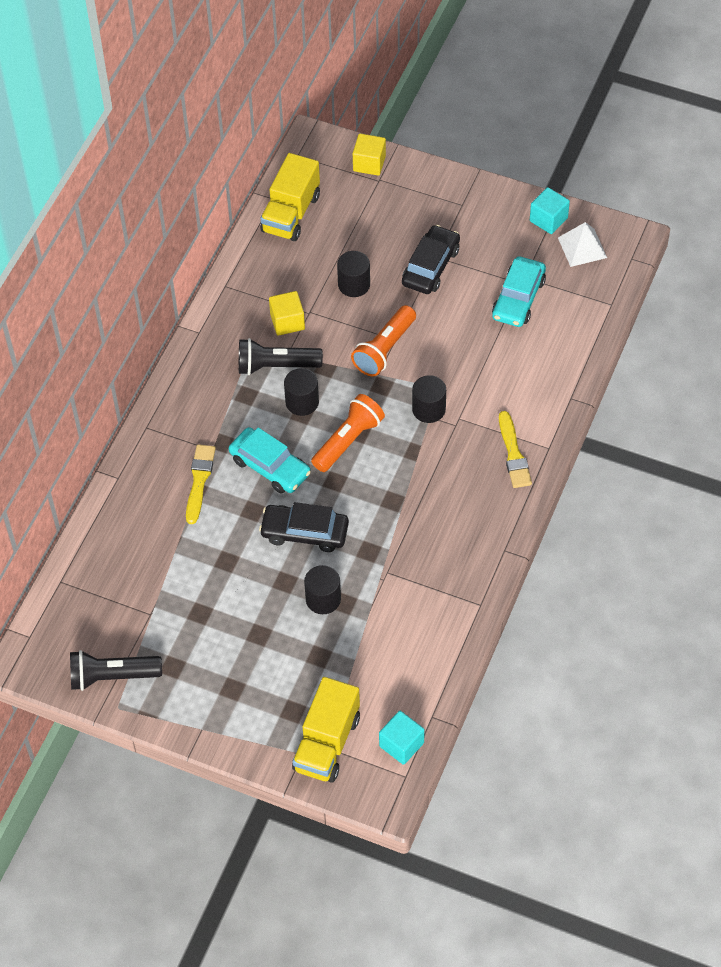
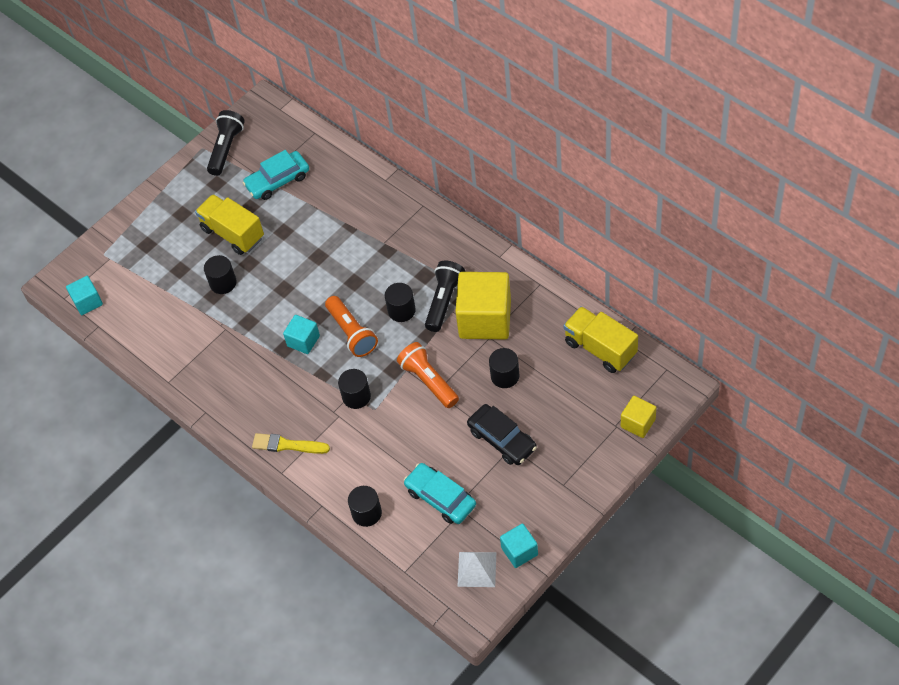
camera: 115 degrees right, 0 degrees up
(199, 481) = (359, 229): yellow brush -> none
(270, 466) = (351, 276): turquoise car -> turquoise car (277, 180)
(287, 322) = (485, 319): yellow cube -> yellow cube, size x1.96
(305, 532) = (283, 285): black car -> none
(327, 743) = (112, 258): yellow truck -> yellow truck (233, 233)
(375, 485) = (303, 341): none -> turquoise cube
(562, 355) = (367, 513): none -> black cylinder

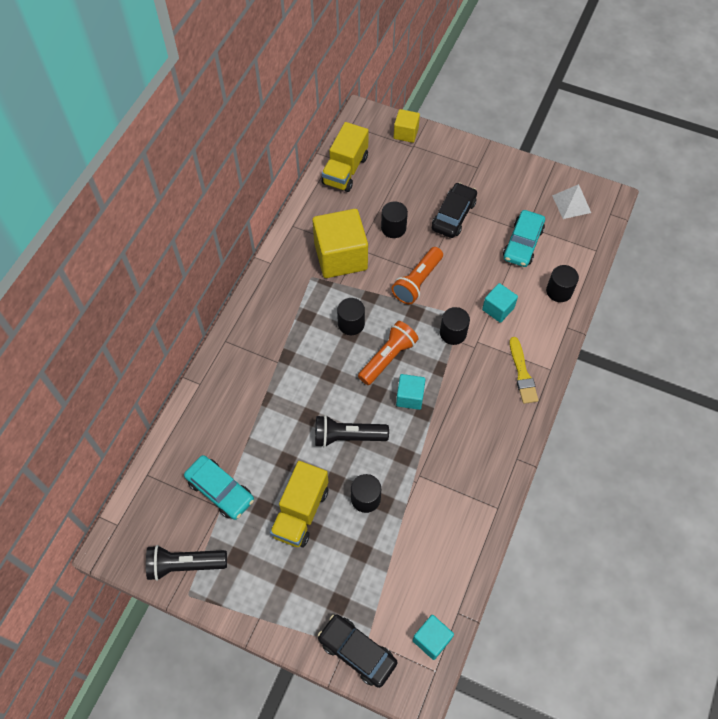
camera: 115 degrees left, 5 degrees up
(104, 249) = (357, 652): none -> black car
(444, 301) = (331, 293): black flashlight -> black flashlight (347, 437)
(519, 551) = (544, 181): turquoise cube -> turquoise cube (498, 309)

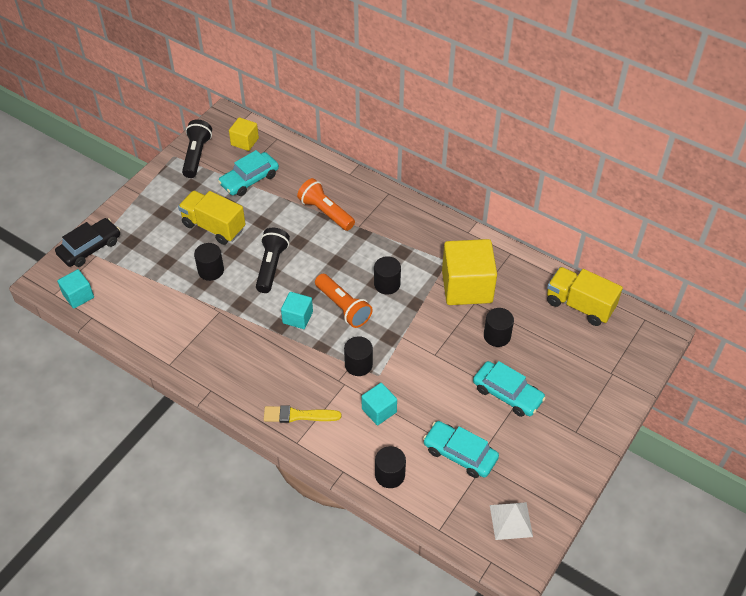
camera: 100 degrees right, 10 degrees down
(406, 133) = (631, 369): yellow cube -> yellow cube (244, 141)
(417, 282) = (425, 345): orange flashlight -> orange flashlight (325, 212)
(453, 215) = (507, 394): black car -> turquoise car

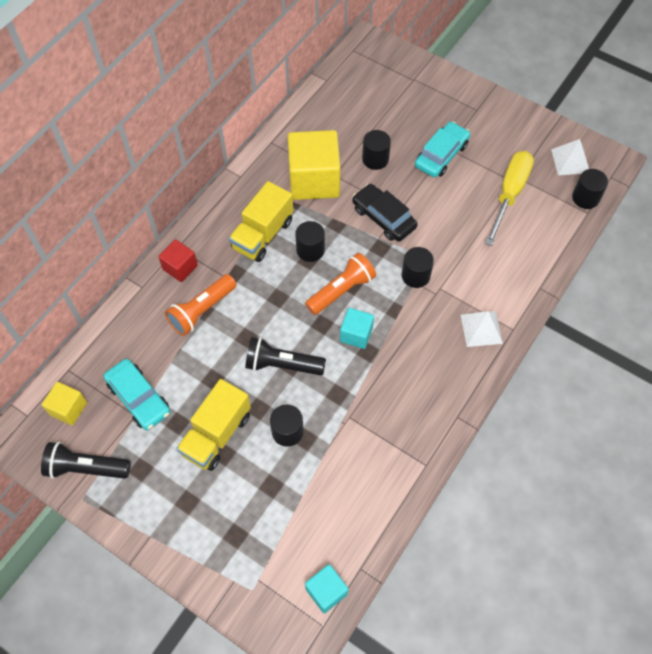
camera: 90 degrees left, 10 degrees up
(90, 248) = (244, 590): black car -> black car (383, 218)
(298, 415) = (481, 329): yellow brush -> white pyramid
(368, 196) = (180, 267): none -> red cube
(379, 410) = (469, 258): turquoise cube -> none
(390, 475) = (538, 249): black cylinder -> black cylinder (585, 198)
(460, 454) = (509, 194): turquoise car -> yellow screwdriver
(579, 305) = (337, 94): yellow truck -> yellow truck (262, 235)

